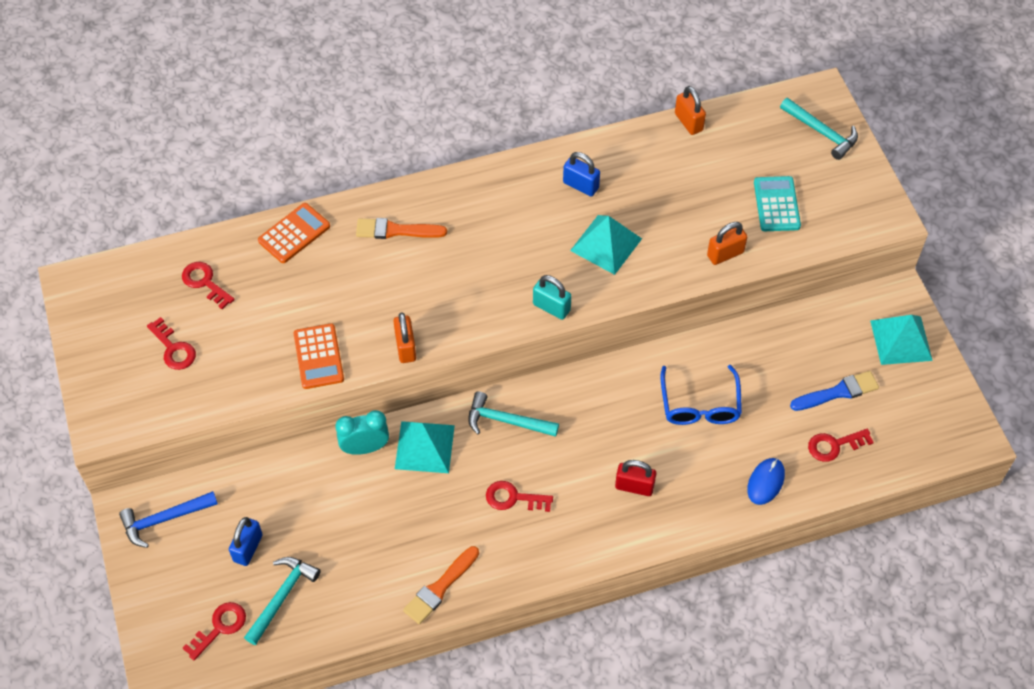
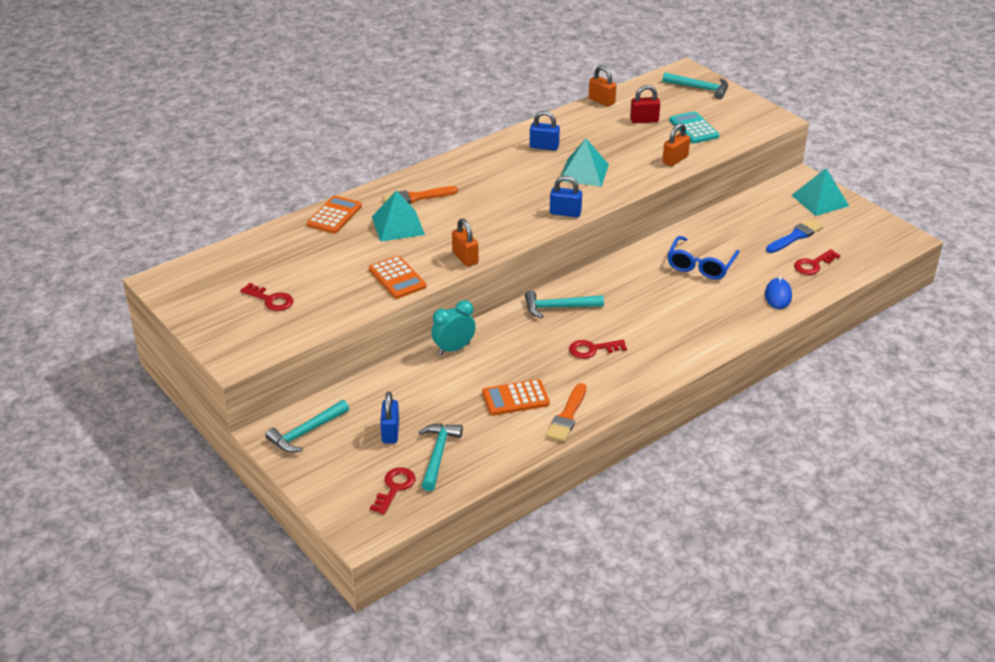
camera: 20 degrees left, 20 degrees down
(164, 519) = (306, 432): blue hammer -> turquoise hammer
(205, 282) = (275, 257): red key -> none
(397, 543) = (515, 398): none -> orange calculator
(424, 447) = (502, 337): turquoise pyramid -> turquoise pyramid (398, 225)
(551, 307) = (565, 213): turquoise padlock -> blue padlock
(634, 486) = (682, 321): red padlock -> red padlock (644, 120)
(700, 405) = (700, 265): blue glasses -> blue glasses turned 45 degrees clockwise

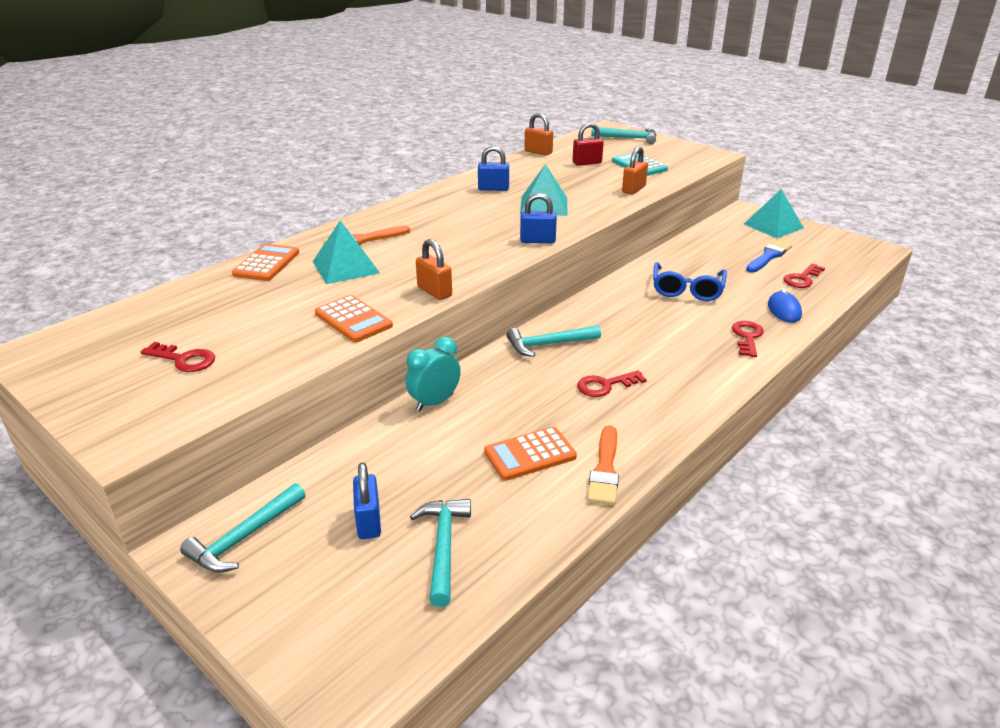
camera: 10 degrees left, 5 degrees down
(395, 488) = (388, 608): red key -> red key (747, 337)

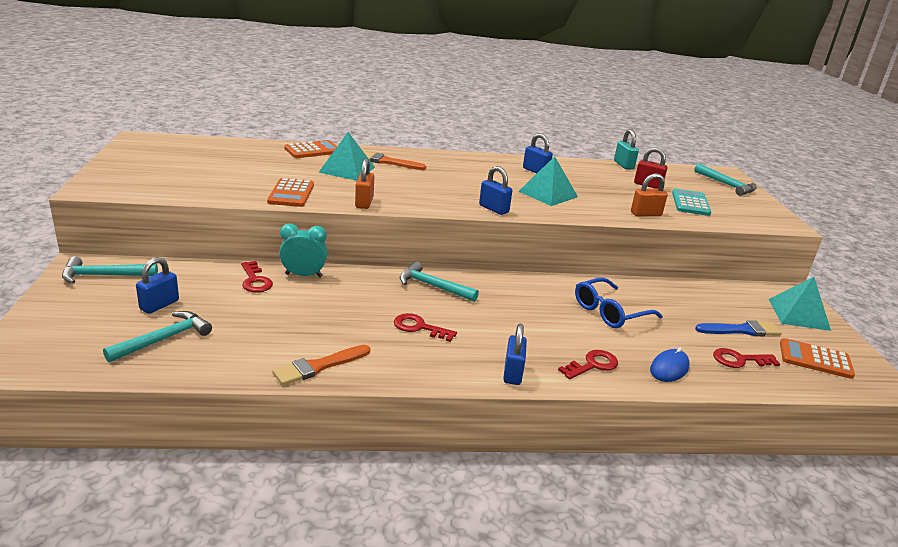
camera: 40 degrees right, 5 degrees down
(184, 360) = (182, 171): red key -> red key (255, 281)
(530, 454) = (296, 331): orange calculator -> orange calculator (815, 359)
(538, 152) = (623, 165): orange padlock -> turquoise padlock
(721, 377) = (512, 373): none -> blue padlock

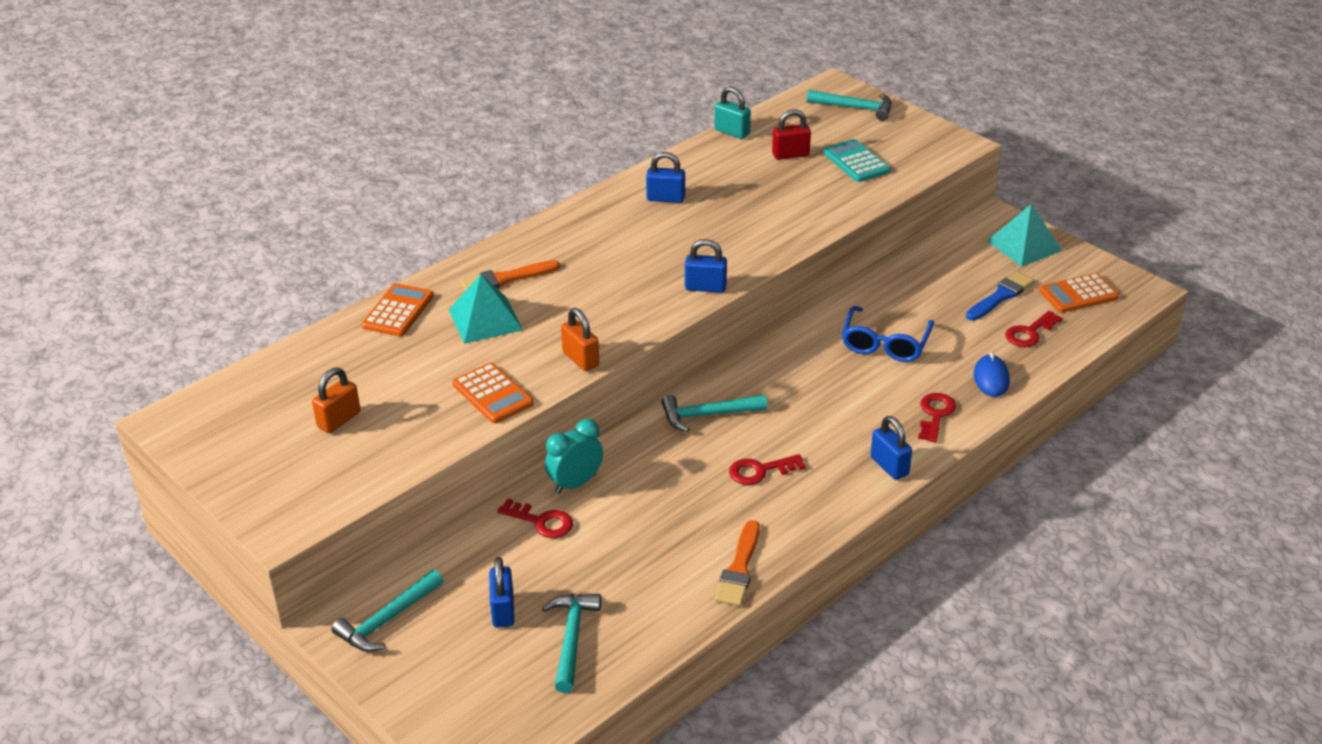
camera: 35 degrees left, 10 degrees up
(548, 194) = (722, 230): turquoise pyramid -> none
(646, 214) = (838, 206): orange padlock -> orange padlock (339, 420)

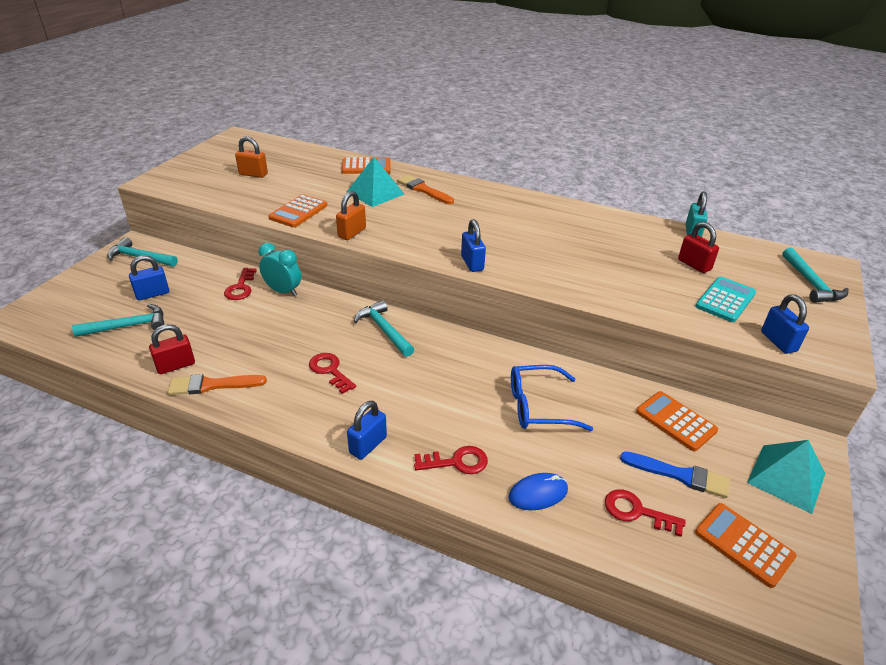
camera: 65 degrees right, 0 degrees up
(665, 198) = (571, 224): blue padlock -> blue padlock (778, 342)
(685, 597) = (176, 365): none -> red padlock
(940, 273) = (675, 421): none -> orange calculator

